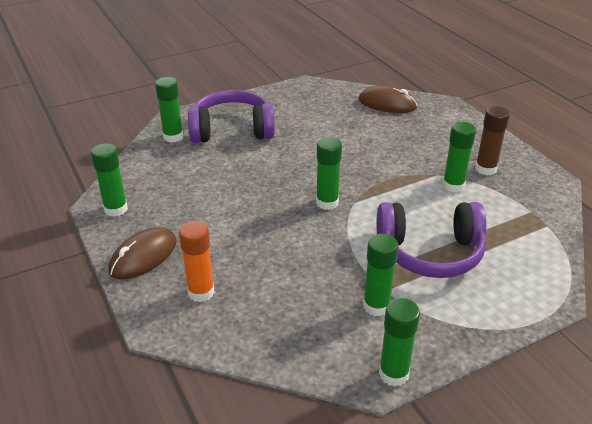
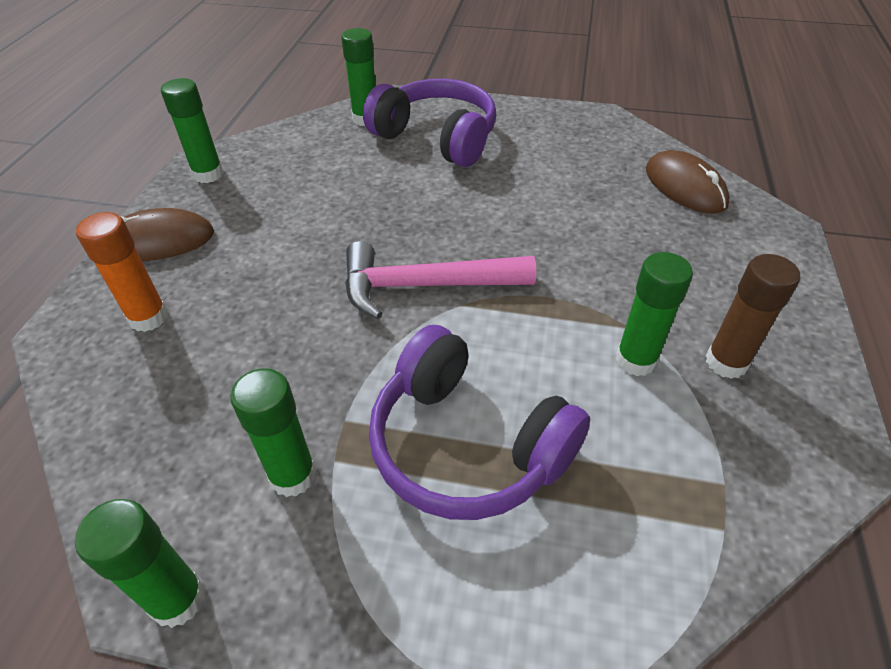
camera: 40 degrees right, 10 degrees up
(327, 202) = (425, 286): green glue stick -> pink hammer

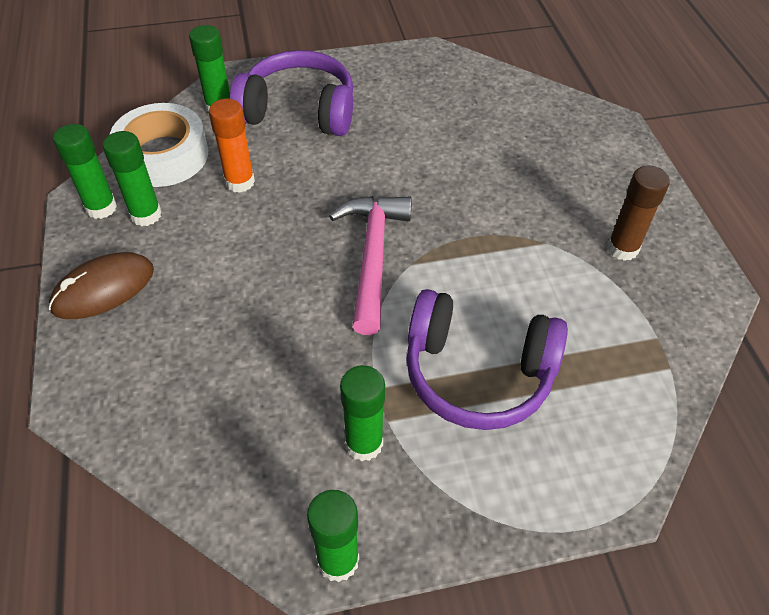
camera: 25 degrees left, 5 degrees up
(148, 317) = (149, 363): orange glue stick -> orange glue stick (240, 182)
(290, 146) = (163, 155): none -> white tape
(425, 286) = (372, 257): pink hammer -> pink hammer turned 120 degrees clockwise
(636, 360) = (561, 267): green glue stick -> green glue stick (146, 215)
(685, 187) = (529, 106): brown mouse -> none

